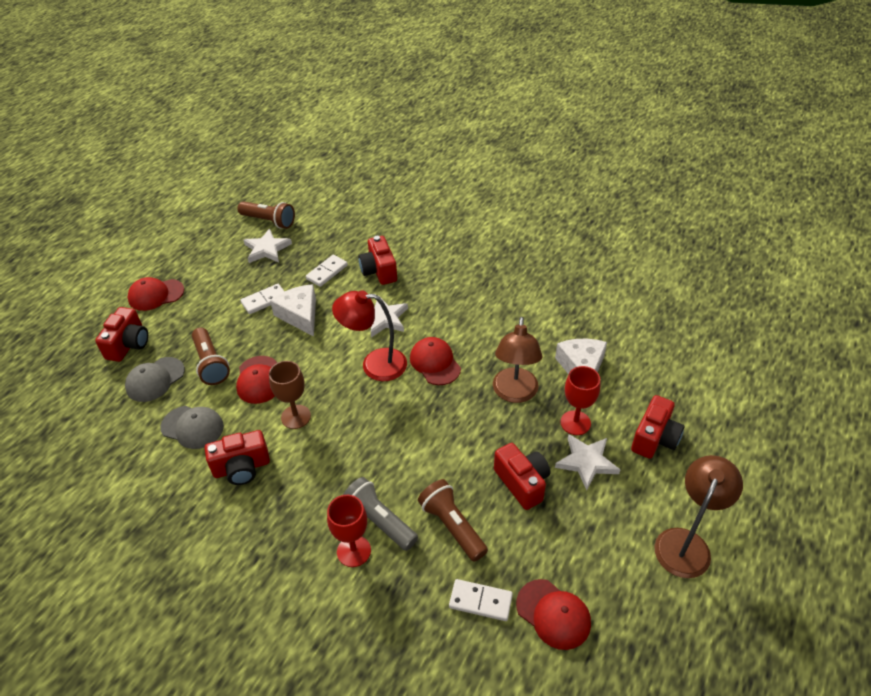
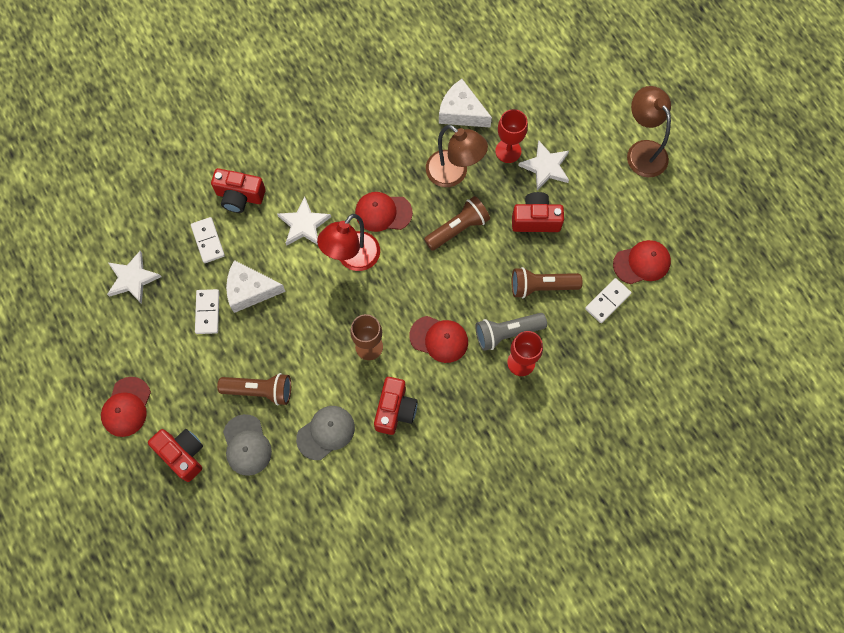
camera: 60 degrees left, 25 degrees up
(259, 380) = (307, 358): red cap -> red cap (439, 339)
(269, 221) = (89, 258): brown flashlight -> brown flashlight (458, 228)
(654, 438) = (554, 110): red camera -> none

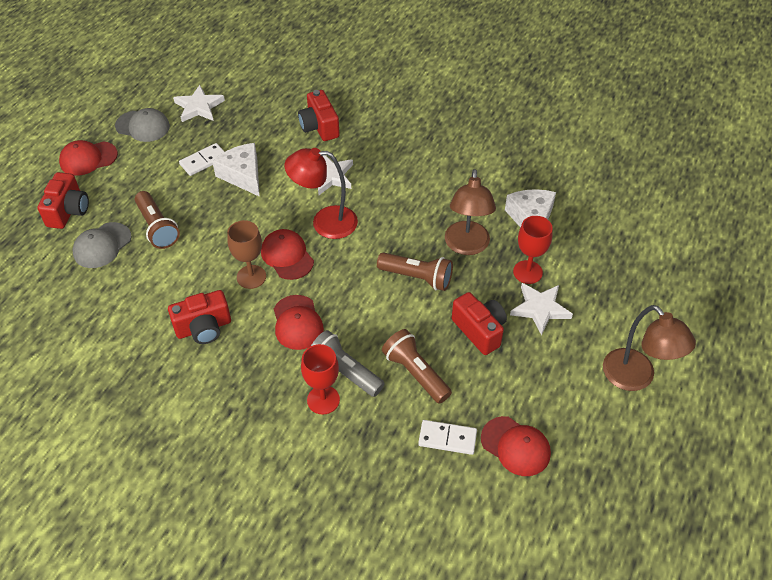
camera: 55 degrees right, 20 degrees down
(208, 241) = (265, 129): white domino -> none
(326, 432) = (148, 291): grey cap -> grey cap (143, 126)
(383, 212) = (385, 219): red cap -> red cap (287, 256)
(642, 151) = (636, 378): brown lamp -> brown lamp turned 120 degrees clockwise

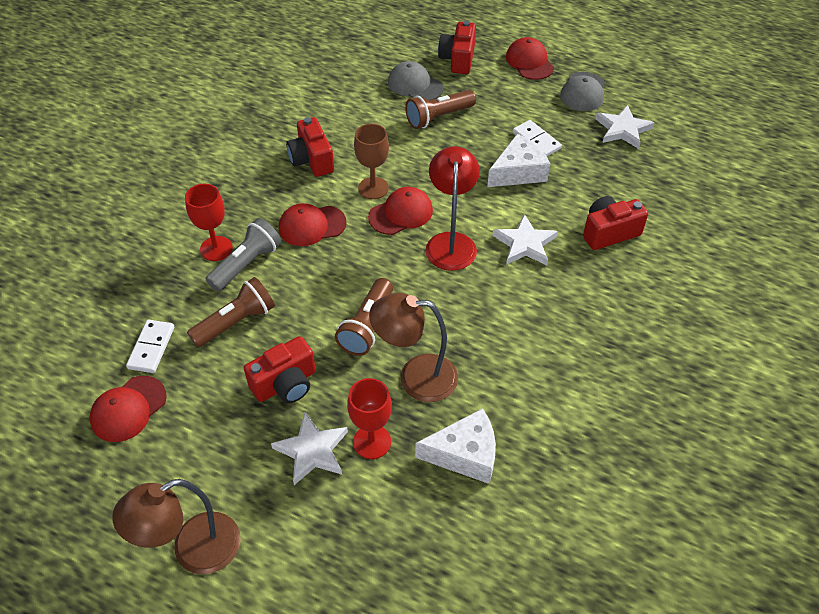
camera: 90 degrees right, 0 degrees up
(68, 211) = (458, 59): red camera -> red camera turned 90 degrees clockwise

